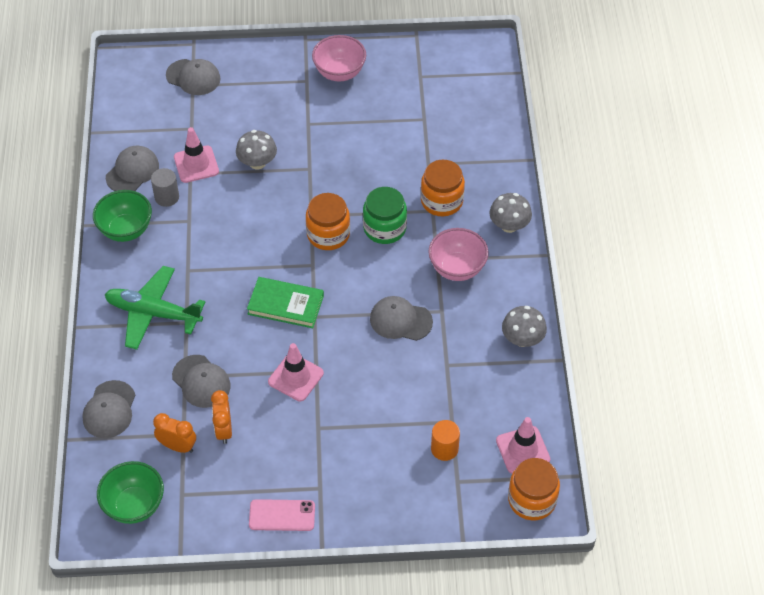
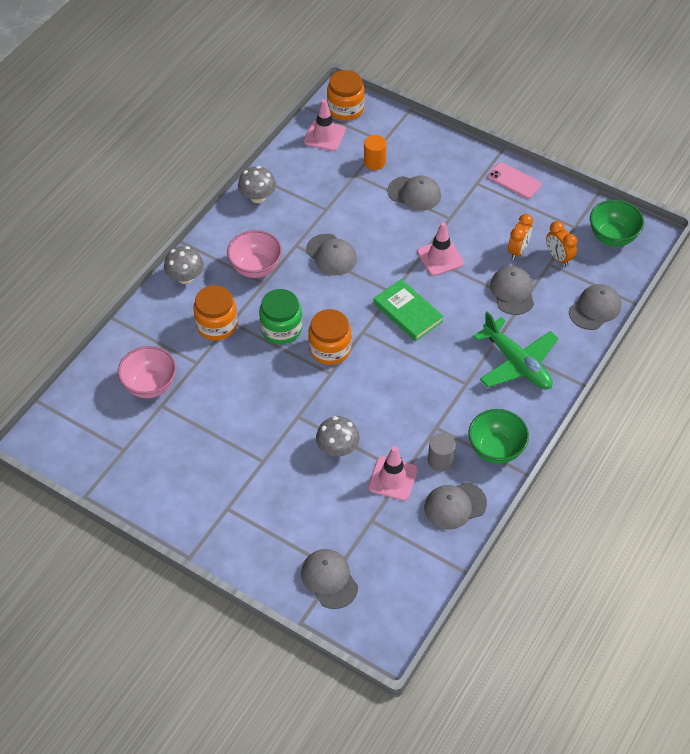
camera: 145 degrees left, 0 degrees up
(339, 73) = (190, 498): pink bowl -> pink bowl (150, 385)
(374, 435) = (414, 193): none -> grey cap

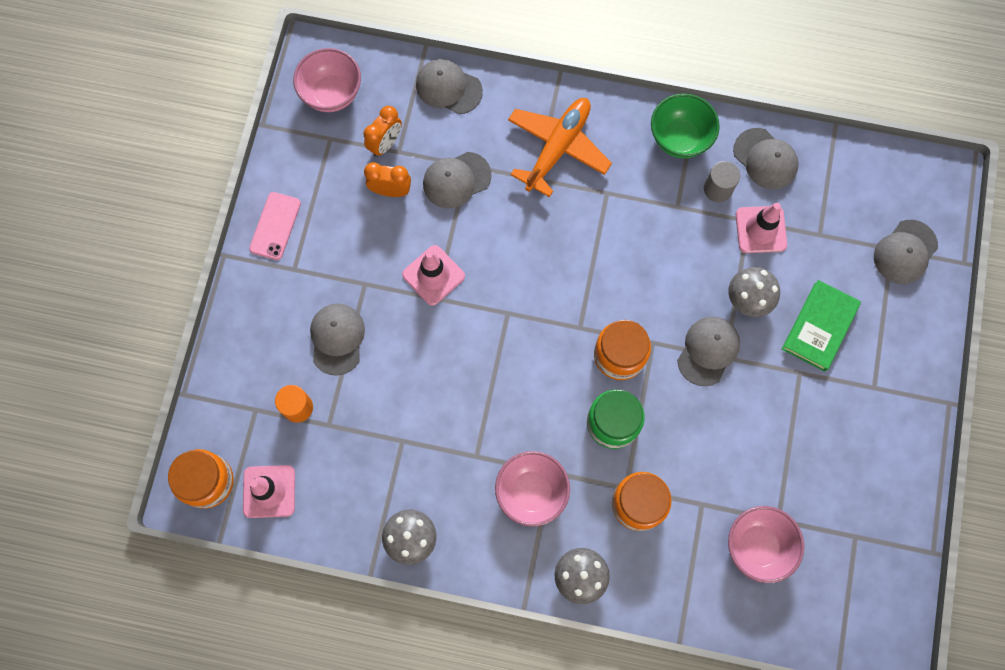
camera: 110 degrees left, 20 degrees up
(331, 255) = (476, 406): grey cap -> grey cap (708, 351)
(407, 312) = (532, 286): green book -> green book (819, 327)
(517, 363) = (558, 148): green plane -> orange plane
(612, 237) = (332, 94): green bowl -> pink bowl

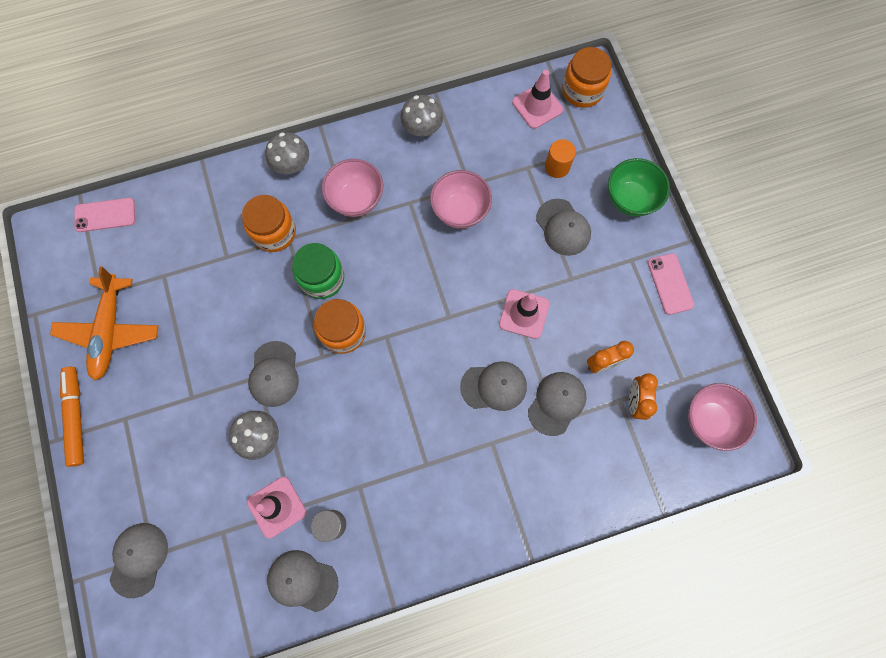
camera: 150 degrees right, 0 degrees up
(448, 88) = (618, 484): grey cap -> grey cap (494, 386)
(558, 148) = (491, 482): orange plane -> orange plane (110, 331)
(679, 139) = (389, 555): green bowl -> green bowl (630, 199)
(757, 546) = (172, 249): pink bowl -> pink bowl (460, 211)
(816, 632) = (105, 215): none -> pink phone
(819, 327) = (190, 445): green book -> none
(922, 415) = (76, 417): none -> orange marker

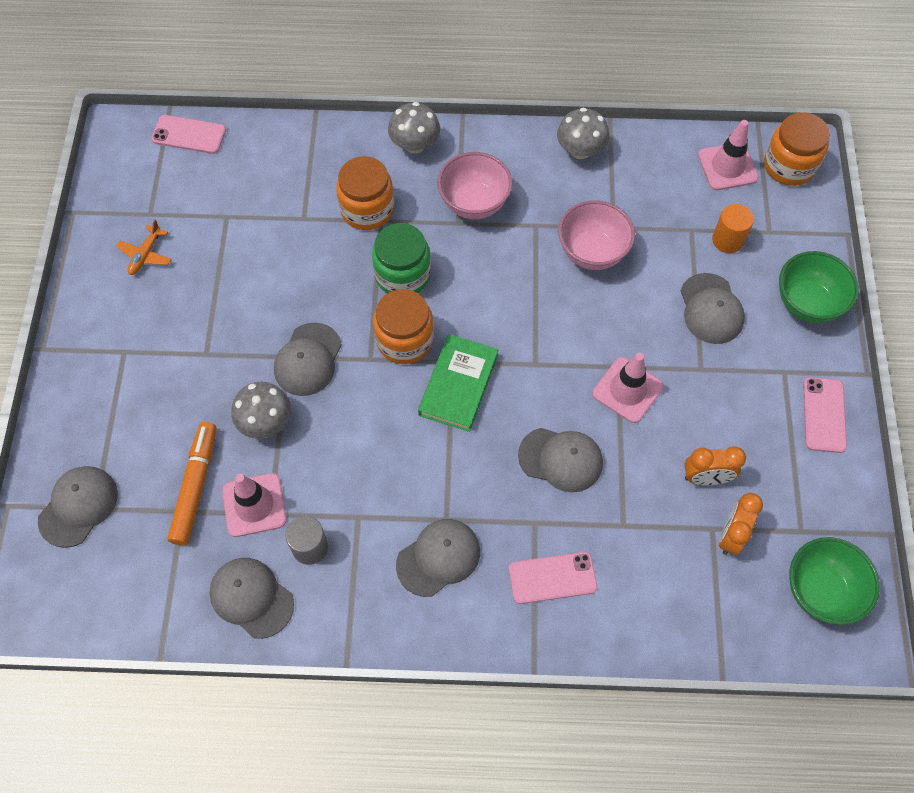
camera: 20 degrees right, 10 degrees down
(76, 417) = (73, 332): orange marker -> orange marker (196, 486)
(110, 331) = (145, 255): orange plane -> orange plane, size x0.47
(397, 354) = (458, 385): none -> green book
(519, 481) = (552, 578): none -> pink phone
(557, 403) = (631, 504): grey cap -> grey cap (438, 558)
(709, 420) = (820, 591): pink bowl -> green bowl

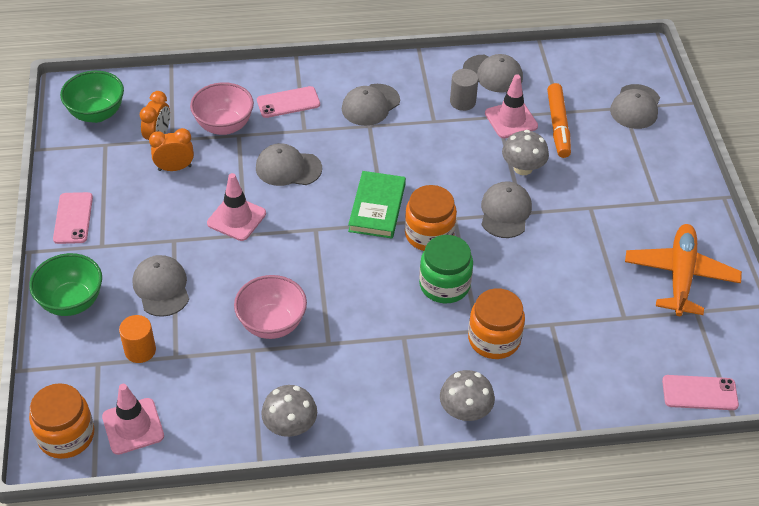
camera: 170 degrees right, 15 degrees down
(145, 255) = (680, 275): orange plane -> orange plane, size x2.13
(474, 203) = (391, 357): pink bowl -> pink bowl (224, 126)

